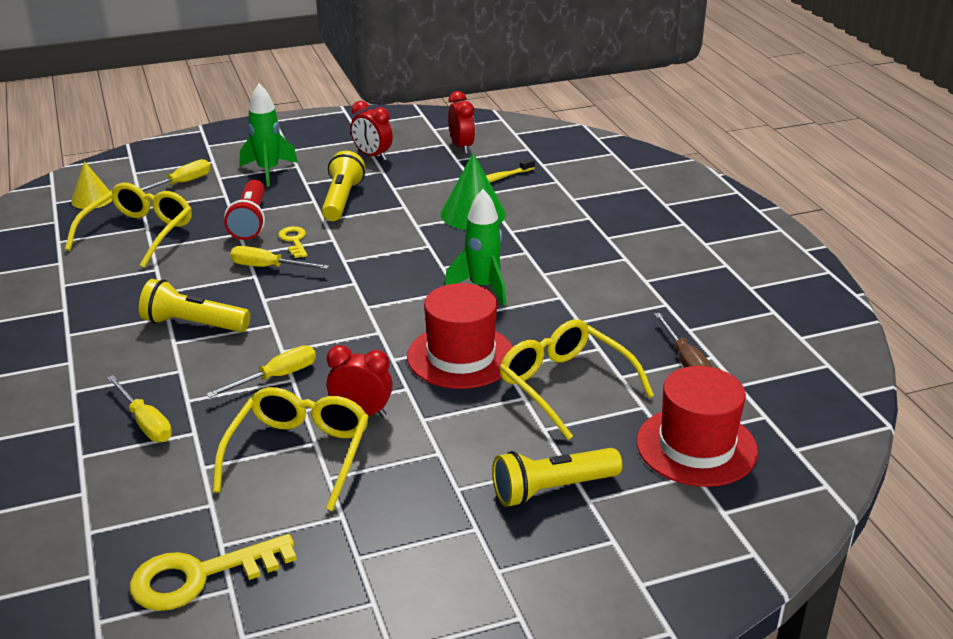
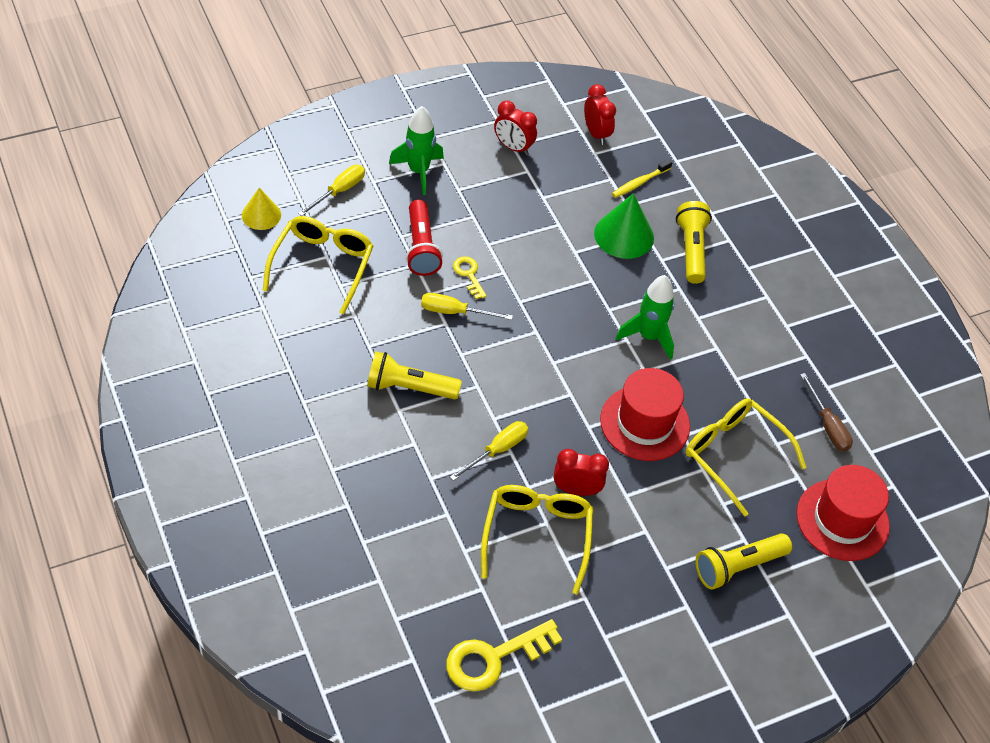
camera: 10 degrees left, 20 degrees up
(145, 423) = (404, 504): yellow screwdriver -> none
(341, 200) = (499, 215): yellow flashlight -> yellow flashlight (691, 250)

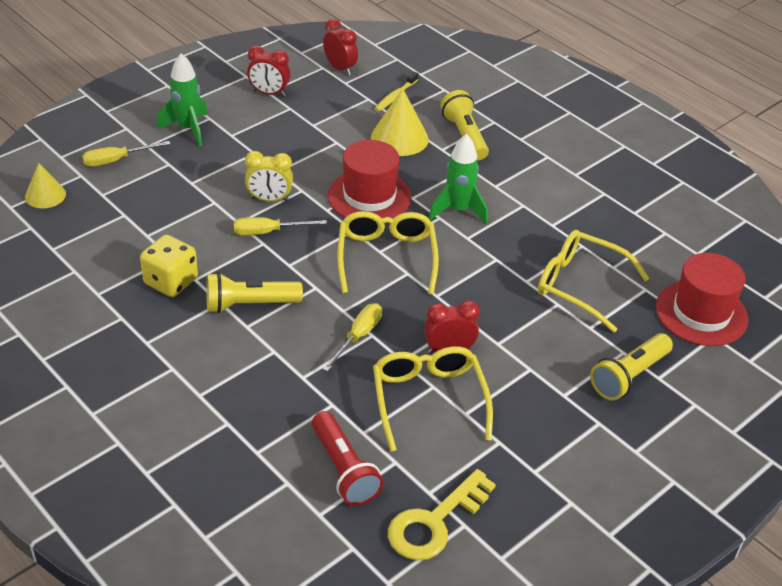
camera: 15 degrees left, 10 degrees down
(322, 265) = (122, 223): yellow glasses -> yellow glasses (386, 257)
(339, 191) = (116, 160): yellow screwdriver -> yellow screwdriver turned 135 degrees counterclockwise
(346, 342) = (171, 281): none -> yellow dice
(421, 248) = (215, 188): red flashlight -> red flashlight (344, 469)
(469, 275) = (269, 199): yellow key -> yellow clock
(624, 235) = (399, 138): green cone -> yellow cone
(644, 423) = (487, 279): red hat -> red hat (369, 196)
(827, 425) = (649, 242): brown screwdriver -> none

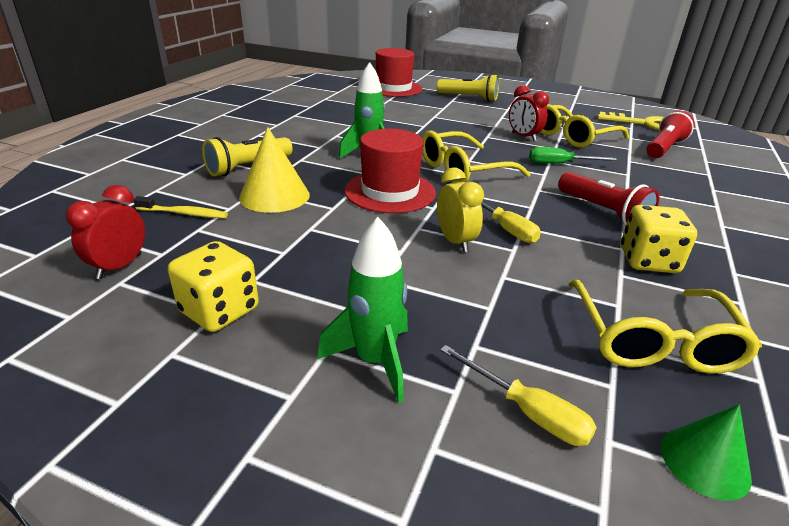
camera: 115 degrees left, 10 degrees down
(45, 195) = (705, 462): yellow cone -> green cone
(249, 305) = (603, 211): yellow flashlight -> red flashlight
(269, 93) = (219, 310): red clock -> yellow dice
(358, 337) = (560, 164): yellow screwdriver -> green screwdriver
(579, 285) = (408, 113): yellow glasses -> yellow glasses (653, 341)

